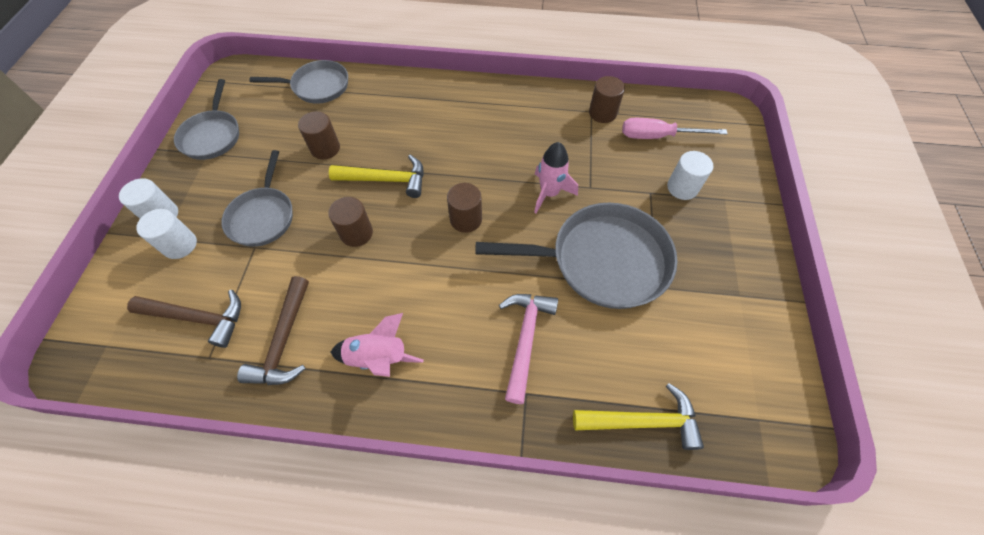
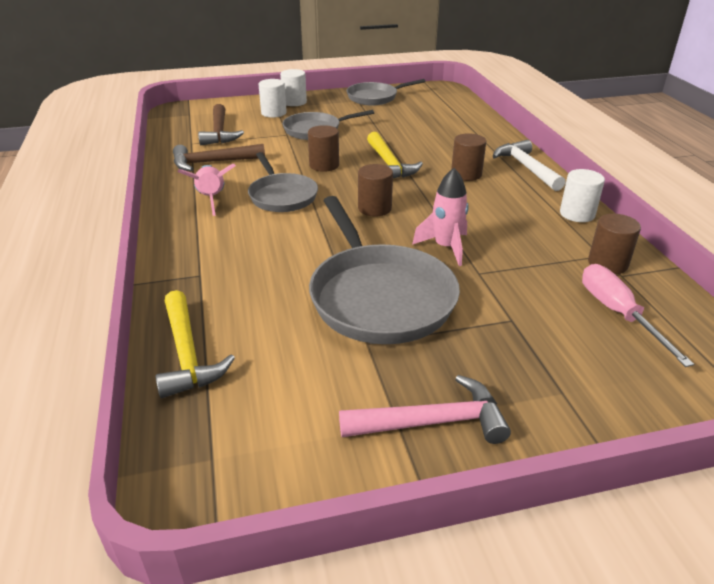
camera: 70 degrees right, 25 degrees down
(317, 86) = (463, 116): grey pan -> grey pan (282, 196)
(325, 148) = (400, 134): brown cylinder -> brown cylinder (466, 174)
(447, 91) = (526, 168): none -> white hammer
(525, 339) = (257, 264): pink hammer -> pink hammer (432, 422)
(682, 188) = (545, 347): white cylinder -> white cylinder (577, 214)

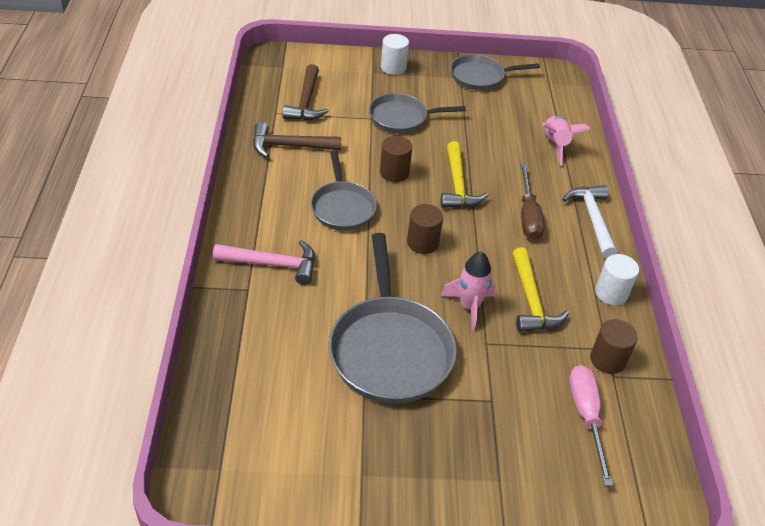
camera: 10 degrees right, 10 degrees up
(187, 354) = (221, 371): yellow hammer -> yellow hammer (531, 301)
(211, 199) = (278, 198): pink rocket -> pink rocket (555, 145)
(274, 113) = (367, 81): white cylinder -> none
(432, 422) = (387, 480): pink hammer -> pink hammer (273, 264)
(466, 174) = (528, 215): brown cylinder -> brown screwdriver

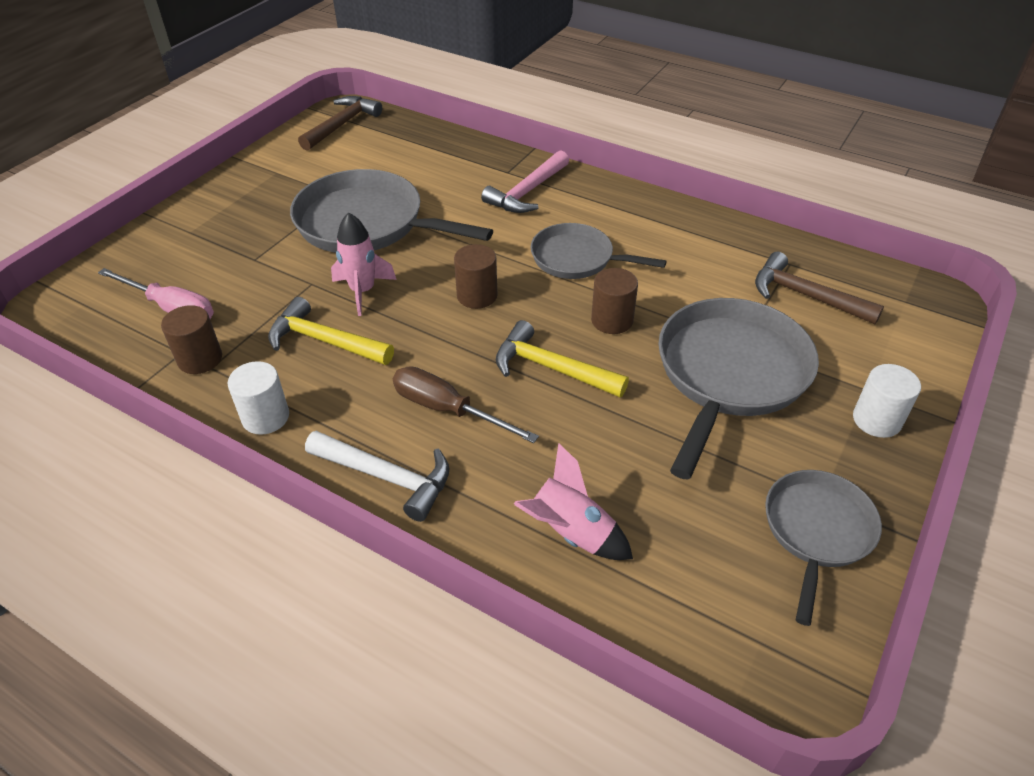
camera: 125 degrees right, 0 degrees up
(289, 146) = (712, 254): brown hammer -> brown hammer (342, 125)
(401, 118) = (729, 374): grey pan -> grey pan, size x1.65

